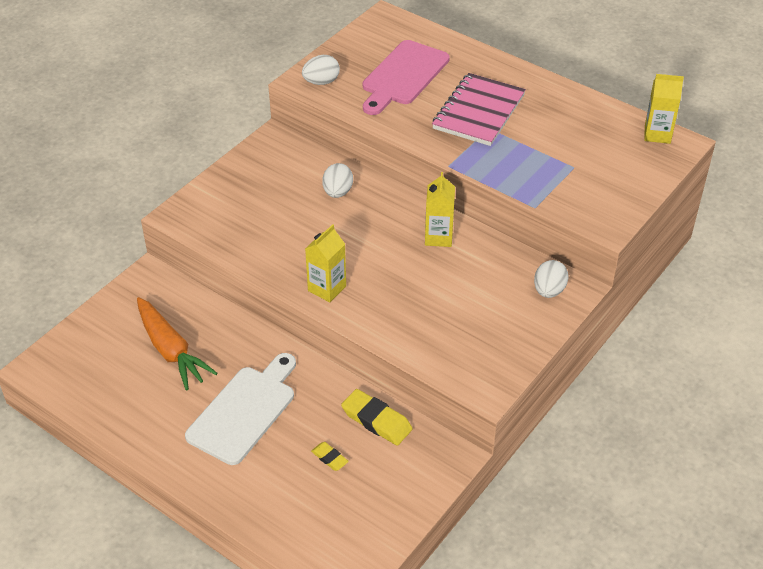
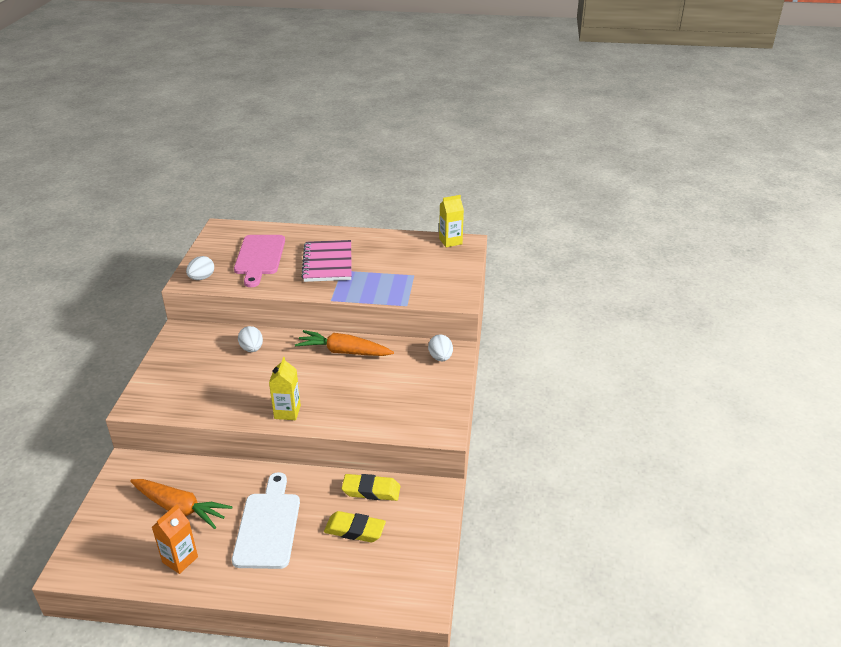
camera: 30 degrees left, 10 degrees down
(139, 407) = (180, 559): none -> orange carton
(329, 458) = (355, 530): yellow eraser -> yellow eraser, size x1.82
(438, 237) = (344, 352): yellow carton -> orange carrot

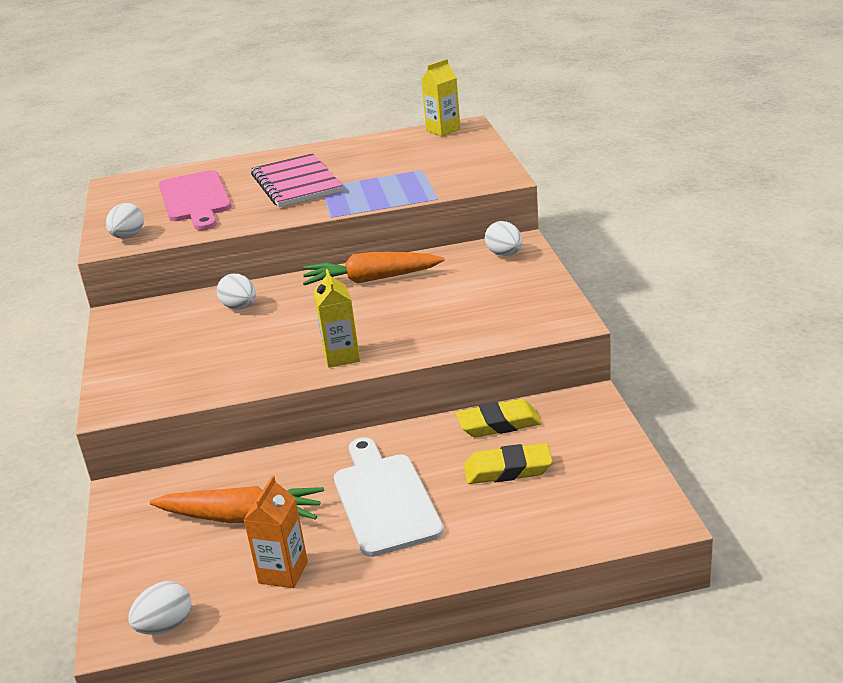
camera: 15 degrees left, 5 degrees down
(96, 573) = (165, 626): none -> white egg

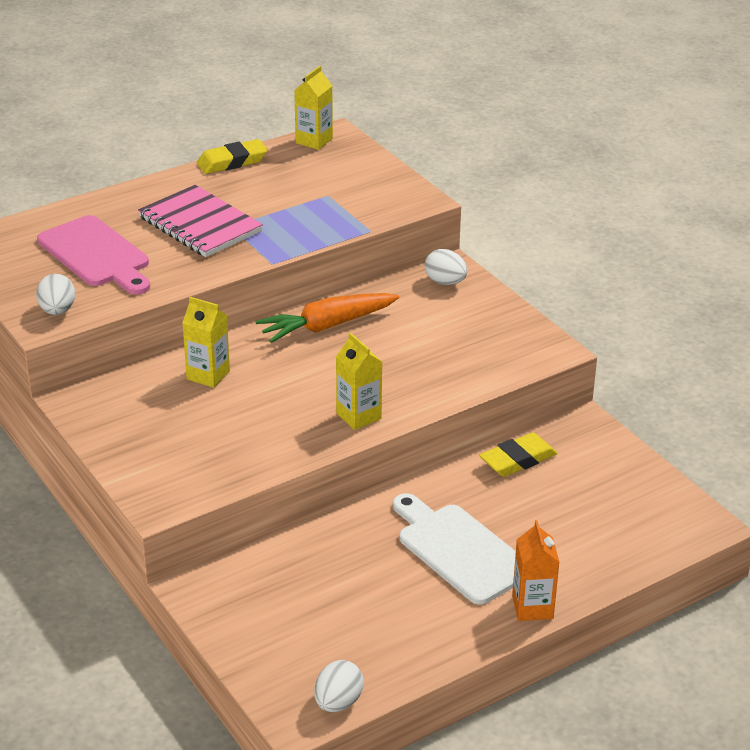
camera: 25 degrees left, 5 degrees up
(240, 307) = (208, 375): white egg -> yellow carton
(241, 517) = (334, 591): orange carrot -> none
(283, 572) = (412, 634): orange carton -> orange carton (532, 607)
(508, 470) = (553, 503): yellow eraser -> yellow eraser (232, 162)

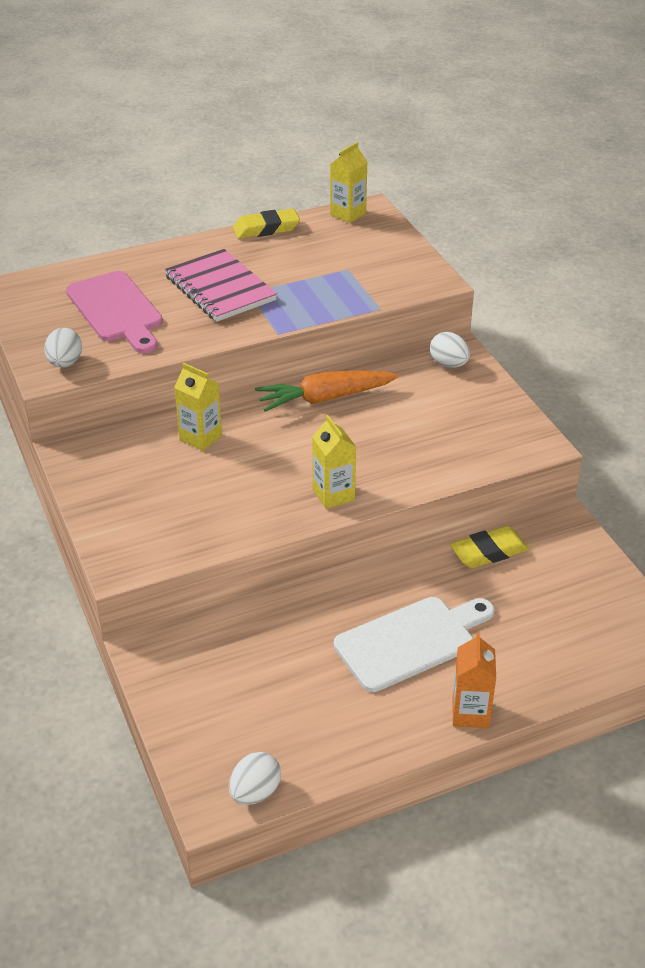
camera: 10 degrees right, 5 degrees up
(459, 550) = (411, 642): white cutting board -> white cutting board turned 90 degrees clockwise

